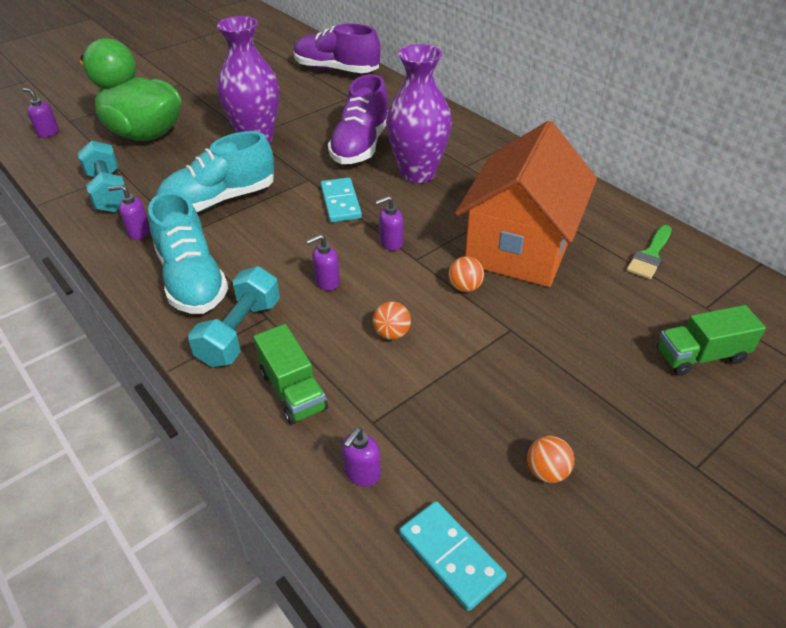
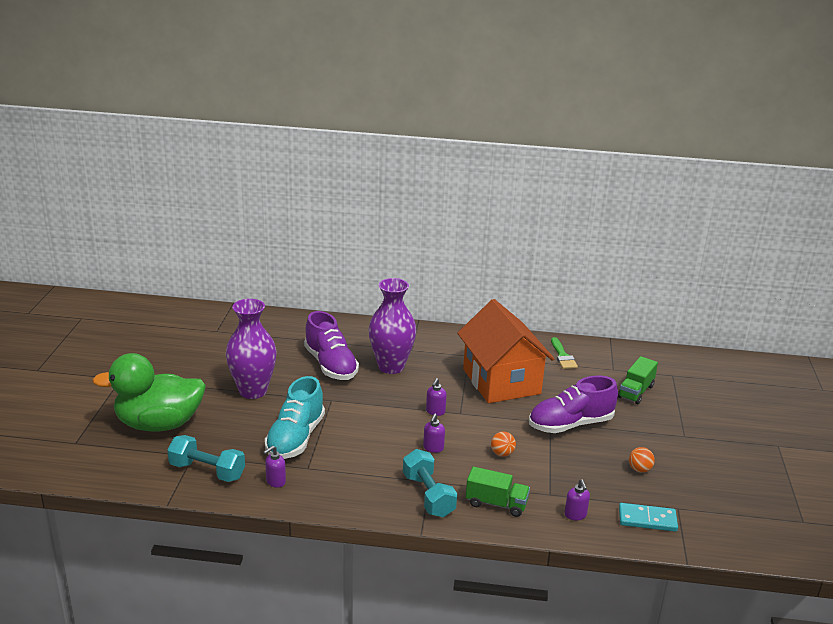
camera: 45 degrees left, 15 degrees down
(48, 133) = (74, 459): purple soap dispenser -> none
(192, 279) = (357, 487): turquoise shoe -> none
(336, 70) = (230, 321): purple shoe -> purple shoe (570, 424)
(340, 202) = (373, 404): turquoise domino -> none
(465, 287) = (503, 414): orange ball -> none

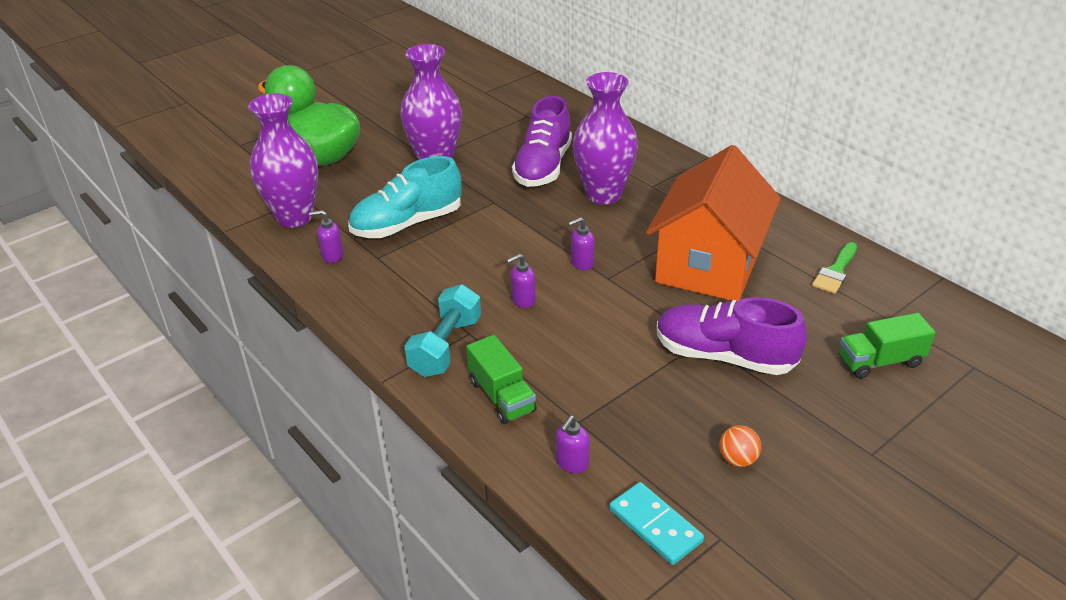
camera: 45 degrees right, 10 degrees up
(207, 471) = (294, 217): turquoise dumbbell -> purple vase
(502, 453) = (589, 346): orange ball -> none

